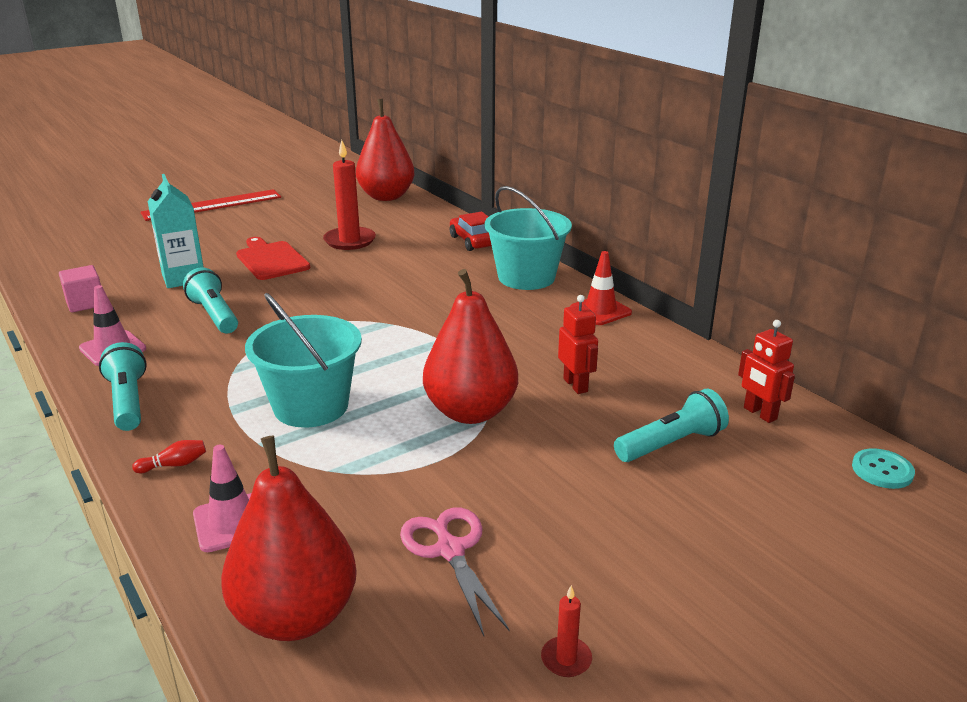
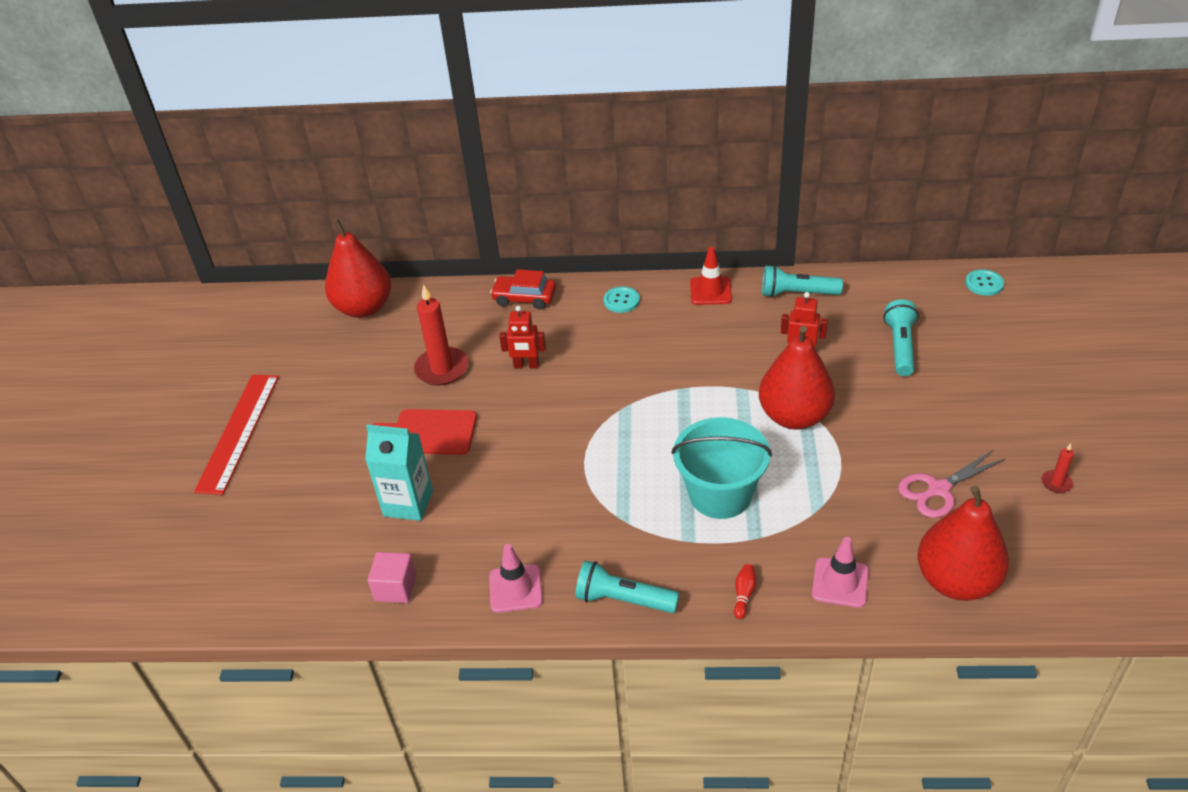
camera: 50 degrees left, 15 degrees up
(214, 315) = (511, 504): turquoise flashlight -> turquoise flashlight (797, 293)
(450, 550) = (938, 489): pink scissors -> pink scissors turned 45 degrees counterclockwise
(526, 277) = (621, 301): turquoise bucket -> turquoise button
(759, 414) = (897, 294): red robot -> red robot (526, 365)

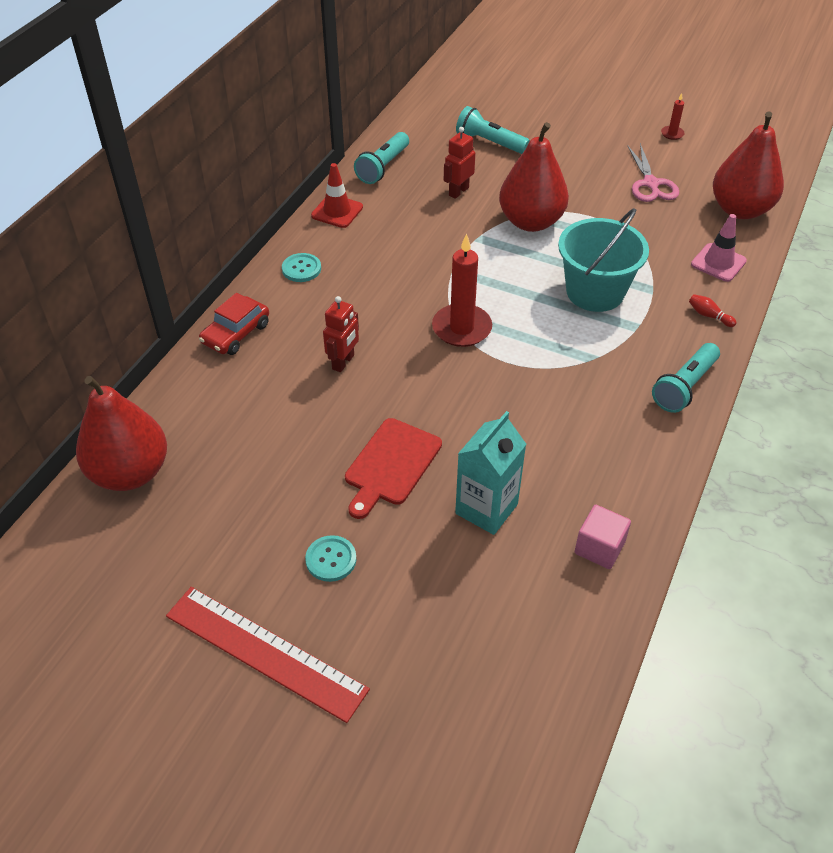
camera: 70 degrees left, 5 degrees up
(442, 369) = (297, 429): red candle -> red candle (461, 328)
(515, 588) = (641, 455): pink traffic cone -> none
(984, 284) = (450, 80): turquoise button -> turquoise button (331, 559)

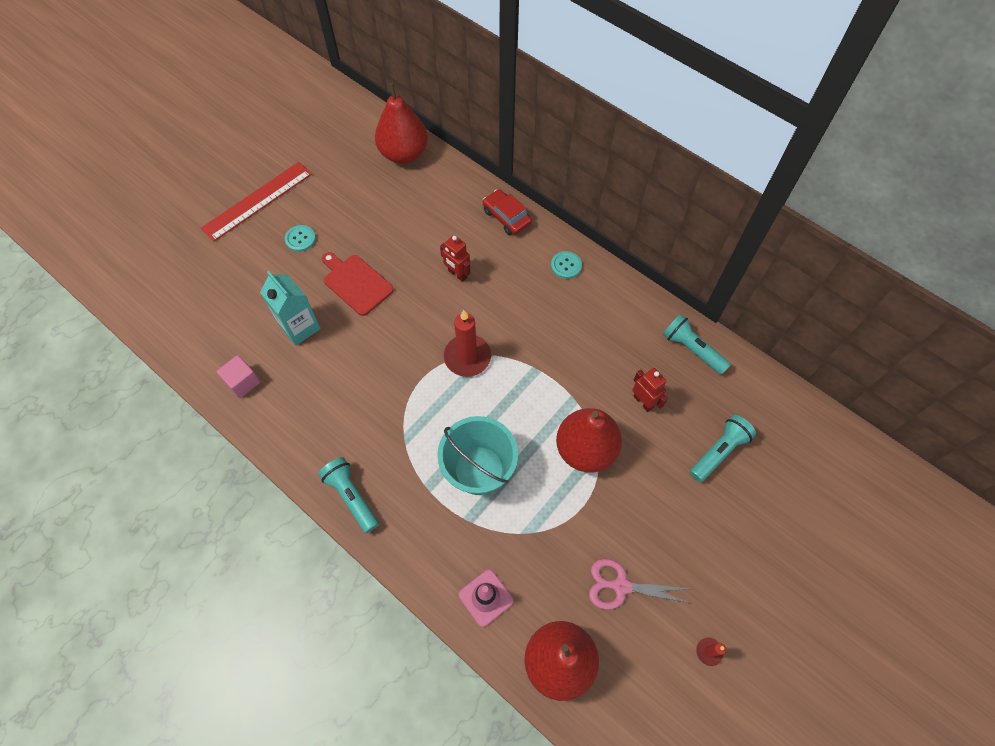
camera: 105 degrees right, 15 degrees up
(337, 211) = (633, 302): red traffic cone -> none
(709, 316) = (421, 554): red bowling pin -> none

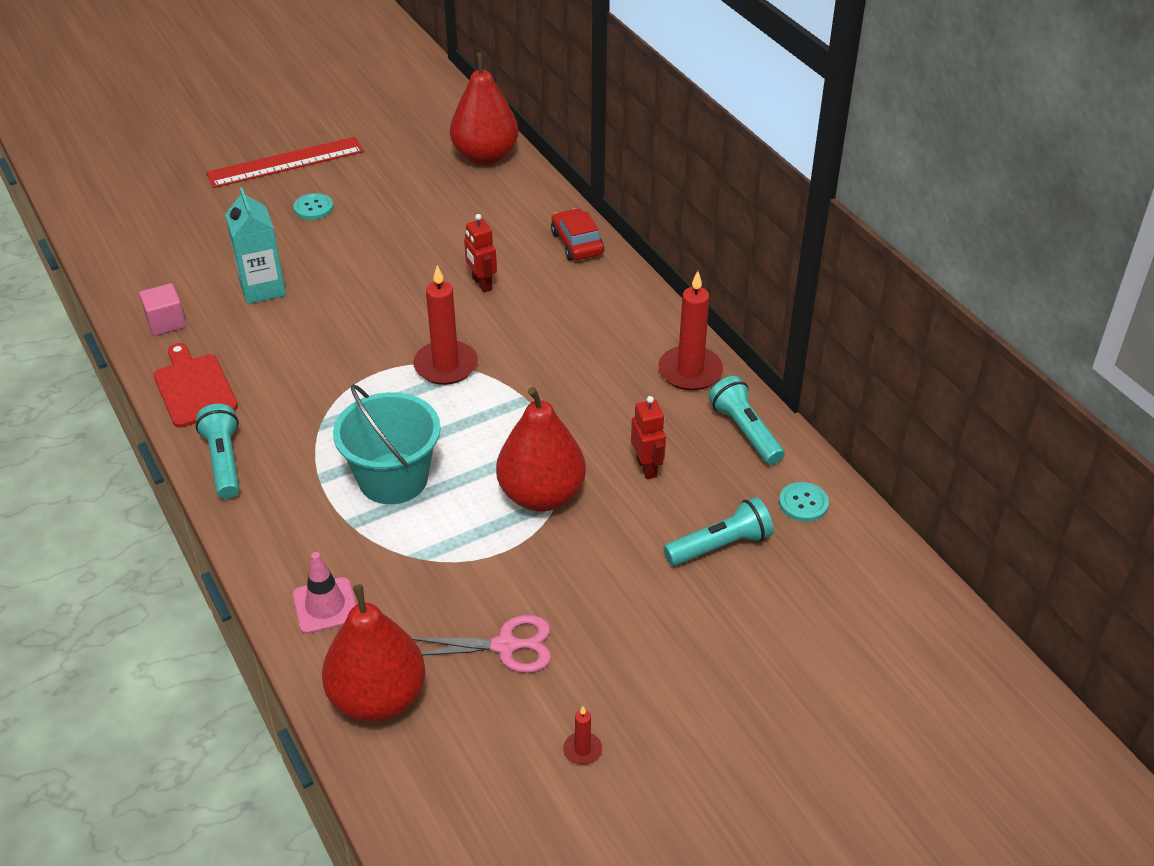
camera: 20 degrees right, 20 degrees down
(356, 283) = (353, 263): red cutting board -> red cutting board (194, 388)
(566, 266) = (625, 307): turquoise button -> turquoise button (803, 503)
(621, 586) = (505, 646): pink scissors -> pink scissors turned 150 degrees clockwise
(634, 309) = (690, 371): none -> red candle

